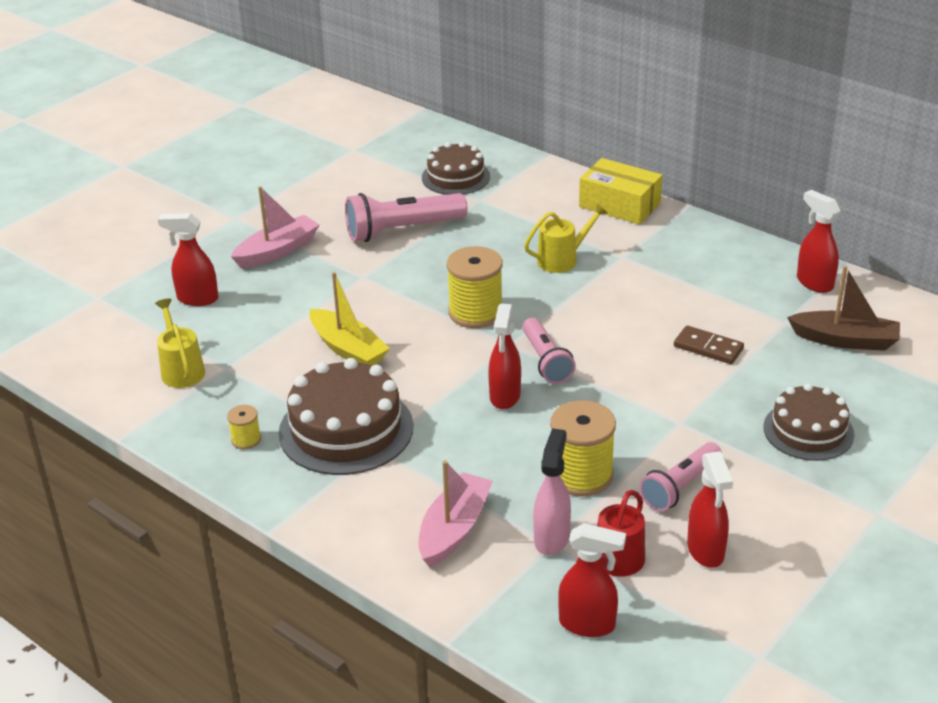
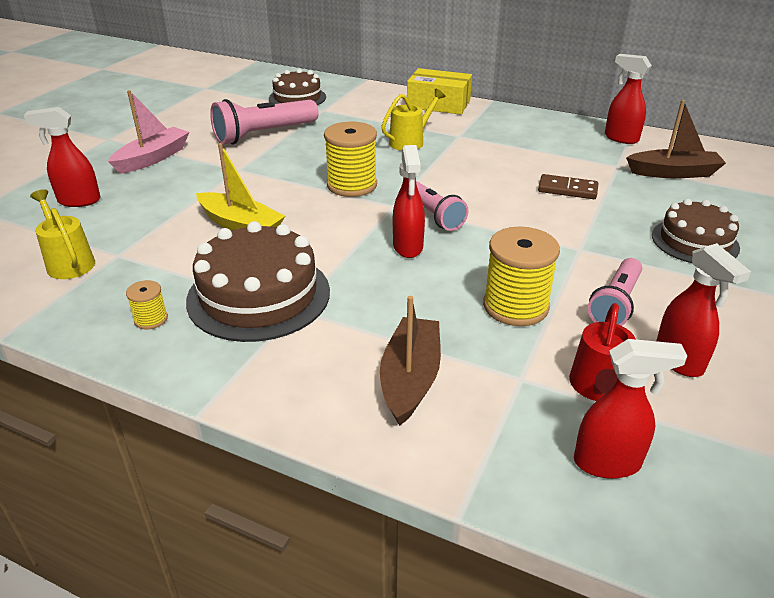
camera: 15 degrees left, 0 degrees up
(454, 529) = (410, 378): pink boat -> brown boat
(551, 538) = (518, 372): pink spray bottle -> none

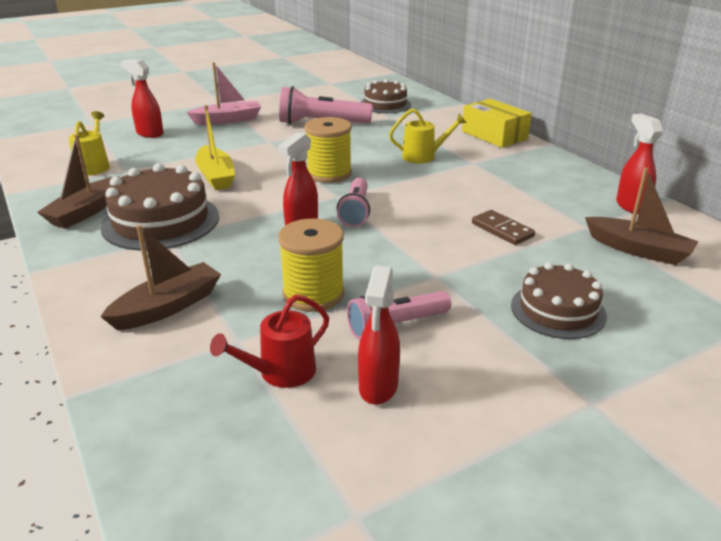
camera: 35 degrees right, 5 degrees down
(151, 319) = (85, 212): yellow spool -> brown boat
(608, 463) = (204, 421): red spray bottle -> none

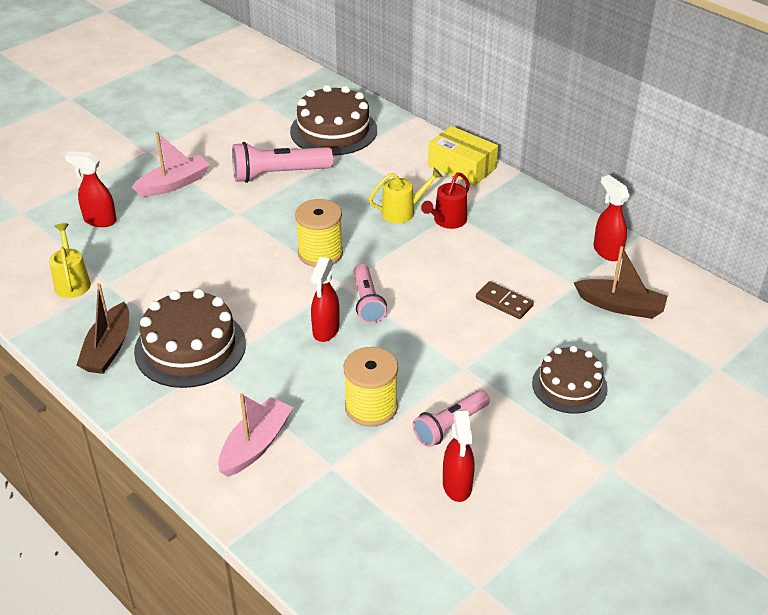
camera: 15 degrees left, 10 degrees up
(168, 307) = (256, 445): brown boat -> pink boat
(216, 176) = (209, 276): yellow boat -> none
(280, 373) = (380, 489): red watering can -> red watering can (447, 221)
(385, 104) = (333, 130): brown cake -> brown cake, size x1.53

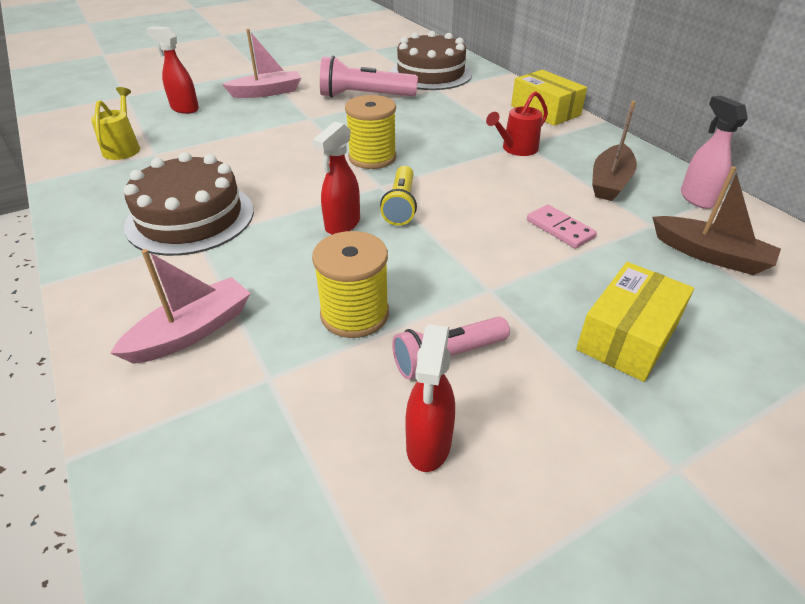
camera: 15 degrees right, 0 degrees up
(108, 349) = (110, 206): brown boat -> brown boat (610, 182)
(367, 302) = (401, 205): pink flashlight -> yellow flashlight
(402, 212) = (472, 136): yellow watering can -> none
(504, 302) = (560, 229): brown domino -> pink domino
(569, 385) = (628, 336): brown cake -> yellow box
(607, 251) = (696, 198): red spray bottle -> pink spray bottle

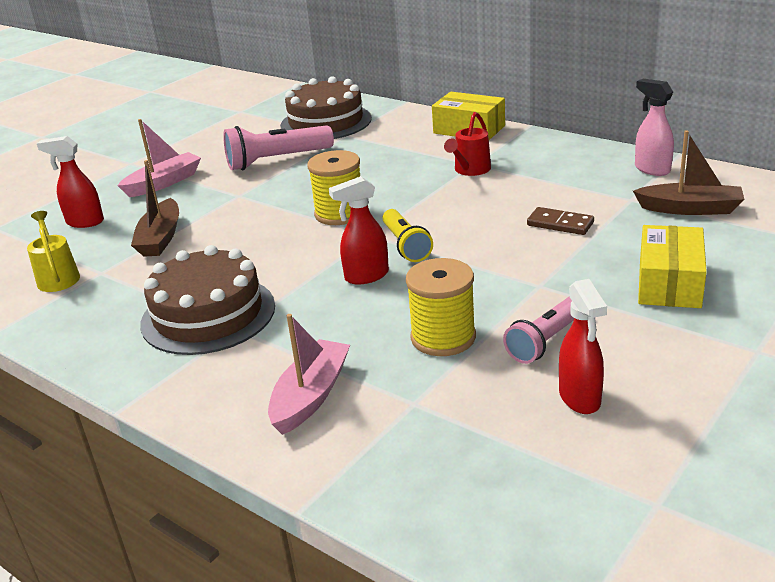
camera: 20 degrees left, 10 degrees down
(342, 225) = (366, 276): red spray bottle -> red spray bottle turned 60 degrees clockwise
(560, 229) = (560, 224): pink domino -> brown domino
(610, 182) = (573, 176): brown boat -> brown boat (160, 238)

